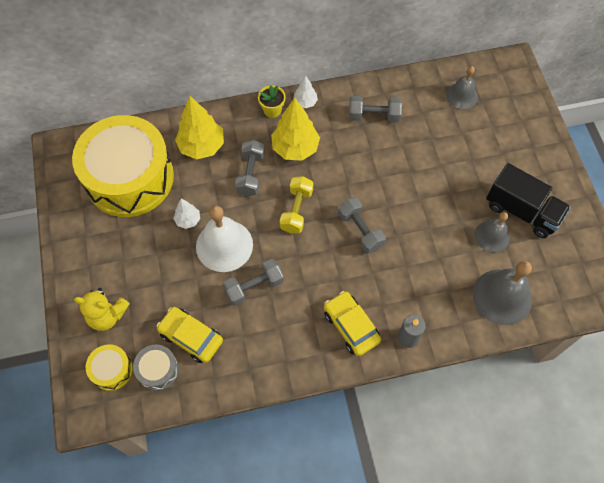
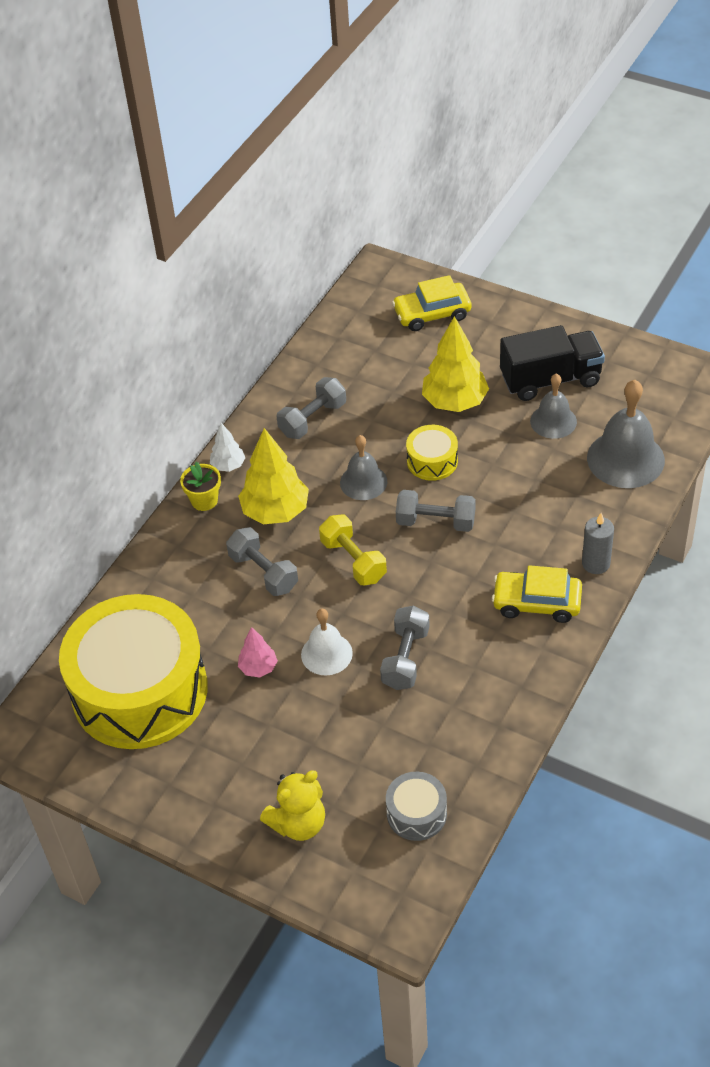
camera: 45 degrees left, 15 degrees down
(112, 370) = (372, 860): yellow drum -> yellow drum (432, 461)
(188, 220) = (258, 668): white tree -> pink tree
(191, 337) = (407, 756): yellow car -> yellow car (432, 314)
(202, 146) = (177, 594): yellow tree -> yellow tree (455, 402)
(224, 245) = (326, 654): white bell -> white bell, size x0.62
(461, 95) = (370, 334): grey bell -> grey bell (363, 482)

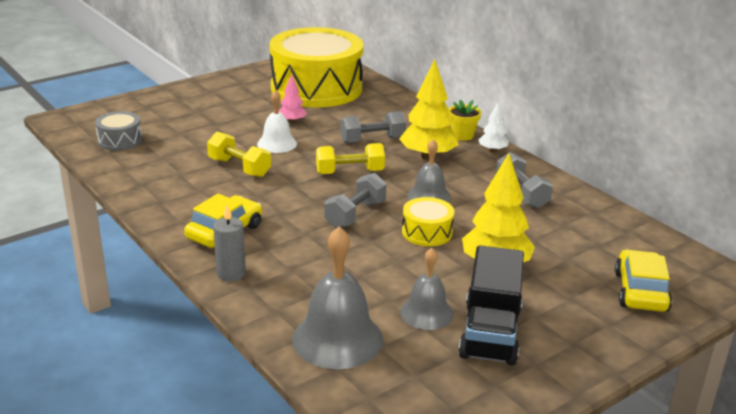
camera: 110 degrees right, 20 degrees down
(298, 823) = (165, 108): yellow teddy bear -> none
(405, 658) = (239, 168): grey dumbbell -> yellow dumbbell

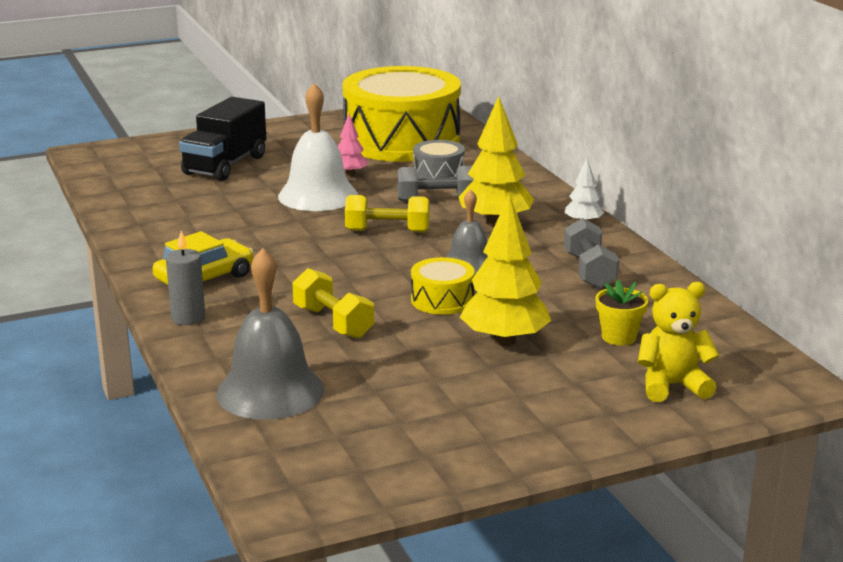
camera: 15 degrees right, 5 degrees down
(120, 140) = (138, 179): grey drum -> grey drum (438, 173)
(239, 168) = (259, 216): yellow dumbbell -> yellow dumbbell (333, 322)
(277, 143) = (318, 195): white bell -> white bell, size x1.62
(355, 214) = (367, 274): grey dumbbell -> none
(426, 313) = (389, 378): grey bell -> none
(462, 135) = (554, 204): yellow flower pot -> yellow flower pot (619, 337)
(490, 332) = (453, 405): black truck -> black truck (225, 165)
(640, 291) = (672, 386): yellow car -> yellow teddy bear

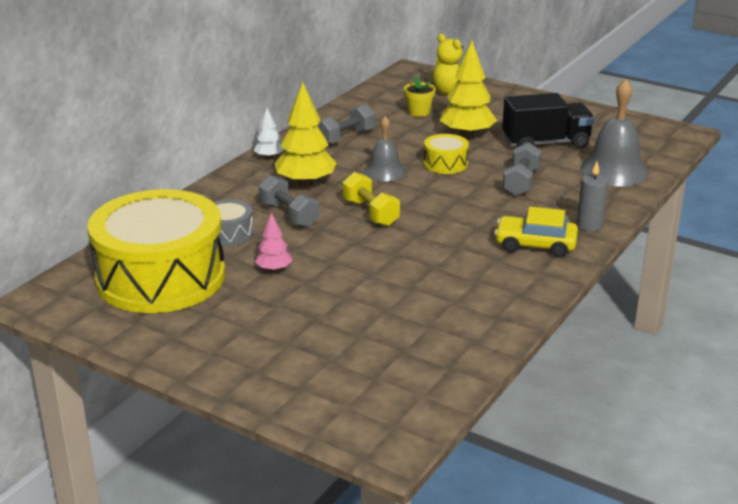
camera: 125 degrees left, 5 degrees up
(225, 165) = (324, 340): black truck -> black truck (545, 143)
(318, 195) = (338, 264): white bell -> none
(333, 322) = (521, 182): yellow dumbbell -> grey dumbbell

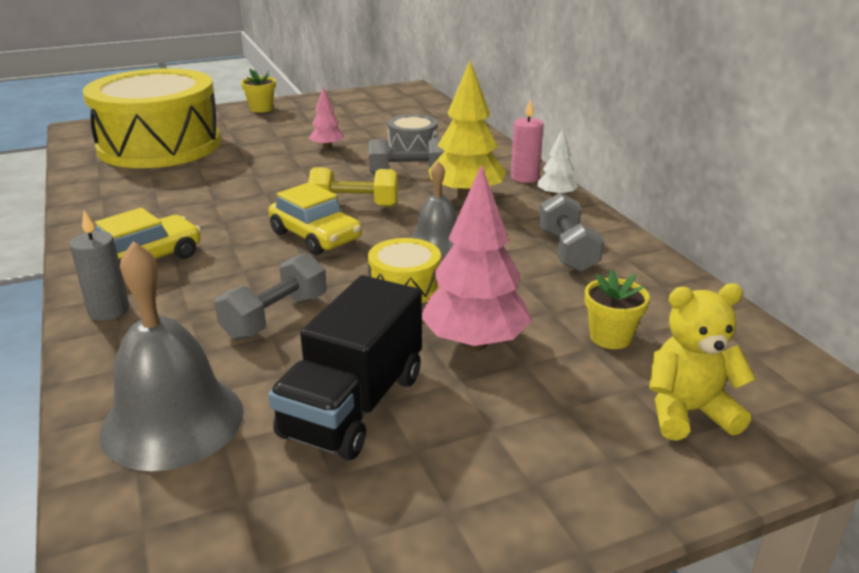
camera: 125 degrees right, 0 degrees up
(161, 277) = (381, 117): yellow drum -> yellow drum (160, 145)
(200, 360) = (261, 109): none -> yellow flower pot
(246, 174) = (524, 178): none -> pink candle
(430, 207) = (315, 236): none -> yellow car
(467, 135) = (474, 343): yellow tree -> pink tree
(521, 182) = (275, 317): grey dumbbell -> grey dumbbell turned 75 degrees clockwise

